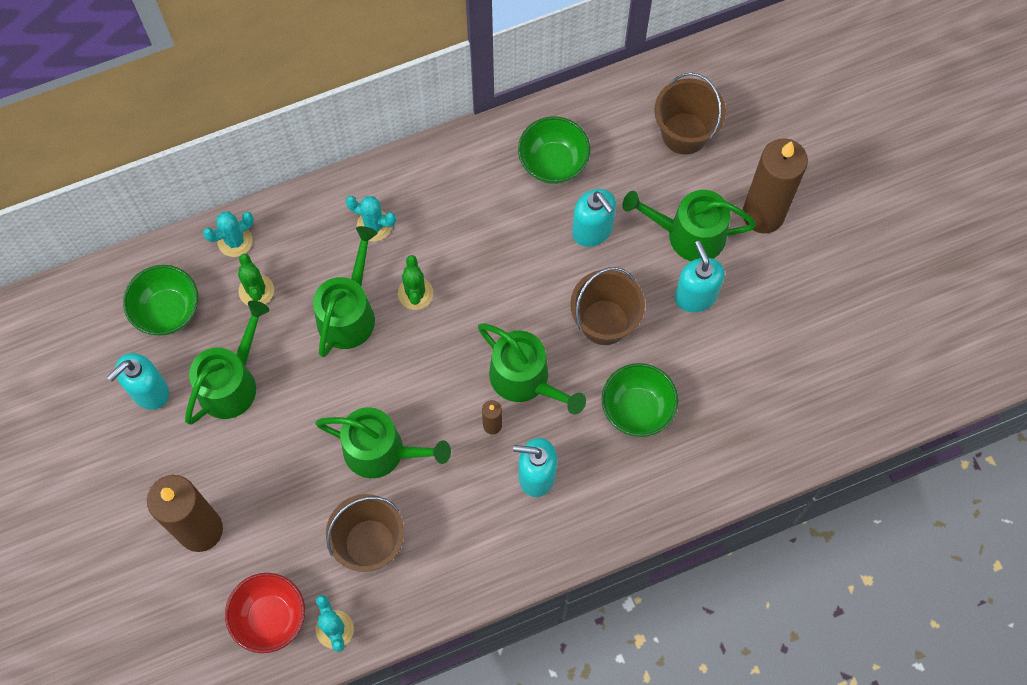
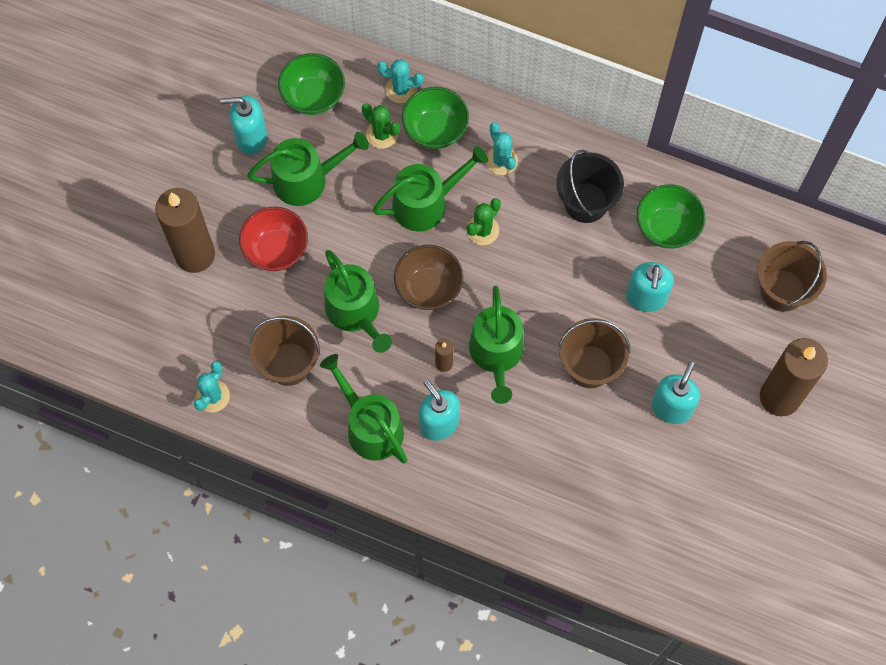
camera: 45 degrees right, 0 degrees up
(256, 291) = (382, 134): green cactus -> green cactus turned 75 degrees counterclockwise
(270, 618) = (181, 350): red bowl -> red bowl (276, 249)
(419, 377) = (428, 287): none -> brown bowl
(473, 199) = (586, 202): none -> black bucket
(637, 409) = (551, 444): green bowl -> green bowl (435, 130)
(688, 234) = (711, 362): green watering can -> green watering can (370, 426)

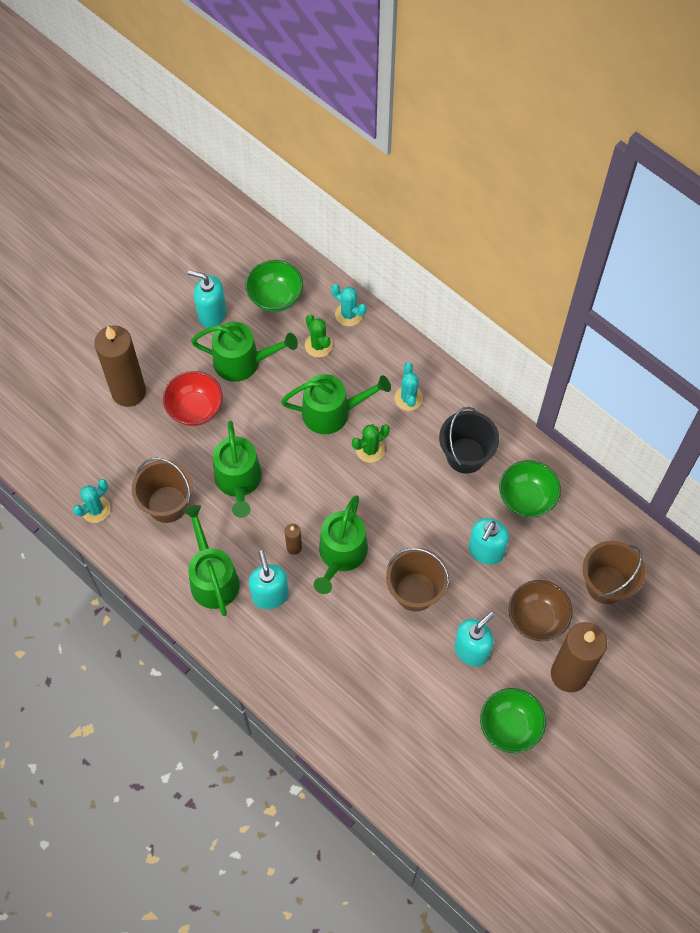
camera: 20 degrees right, 5 degrees down
(428, 287) = (306, 481): brown bowl -> brown bowl (537, 618)
(435, 130) = (363, 356): green bowl -> green bowl (510, 727)

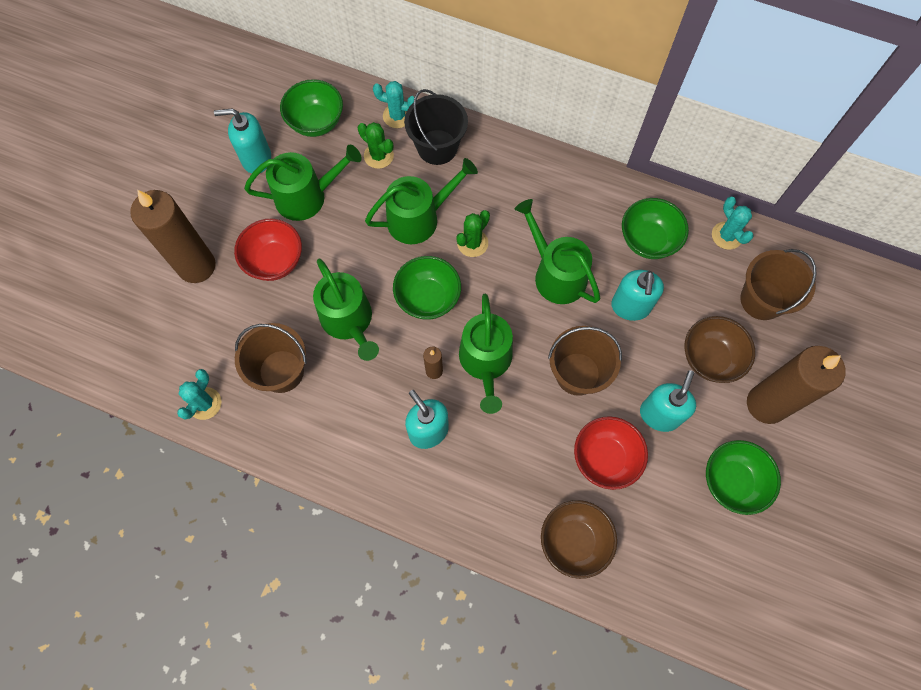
camera: 20 degrees left, 5 degrees up
(212, 578) = (360, 434): green watering can -> green watering can (555, 274)
(313, 484) = (428, 298): none -> green bowl
(355, 726) = (574, 541): none -> brown bowl
(408, 398) = (490, 179): turquoise cactus -> turquoise cactus (726, 235)
(409, 669) = (605, 458): none -> red bowl
(466, 455) = (570, 217): black bucket -> black bucket (437, 147)

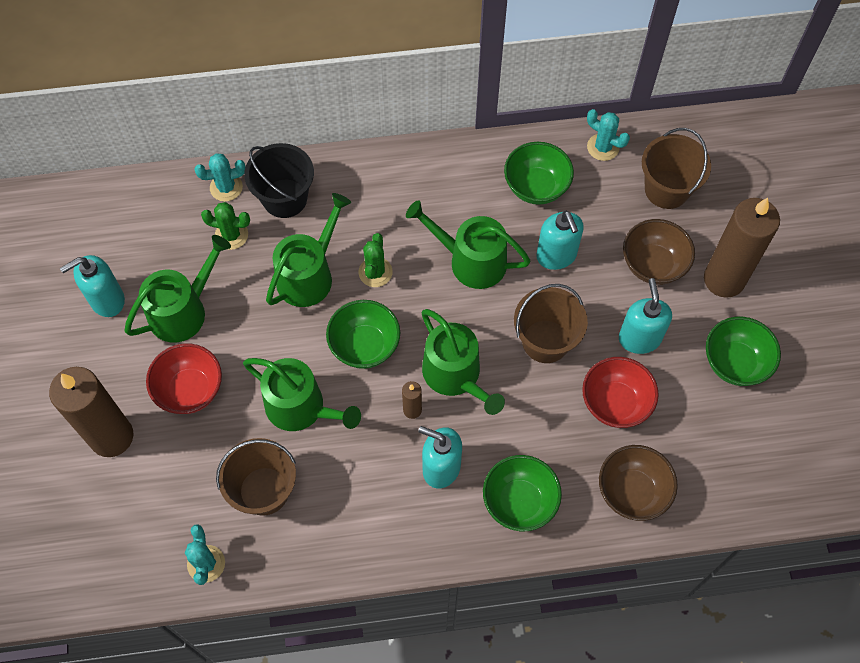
camera: 30 degrees left, 5 degrees down
(316, 122) = (146, 233): green bowl -> green bowl (519, 502)

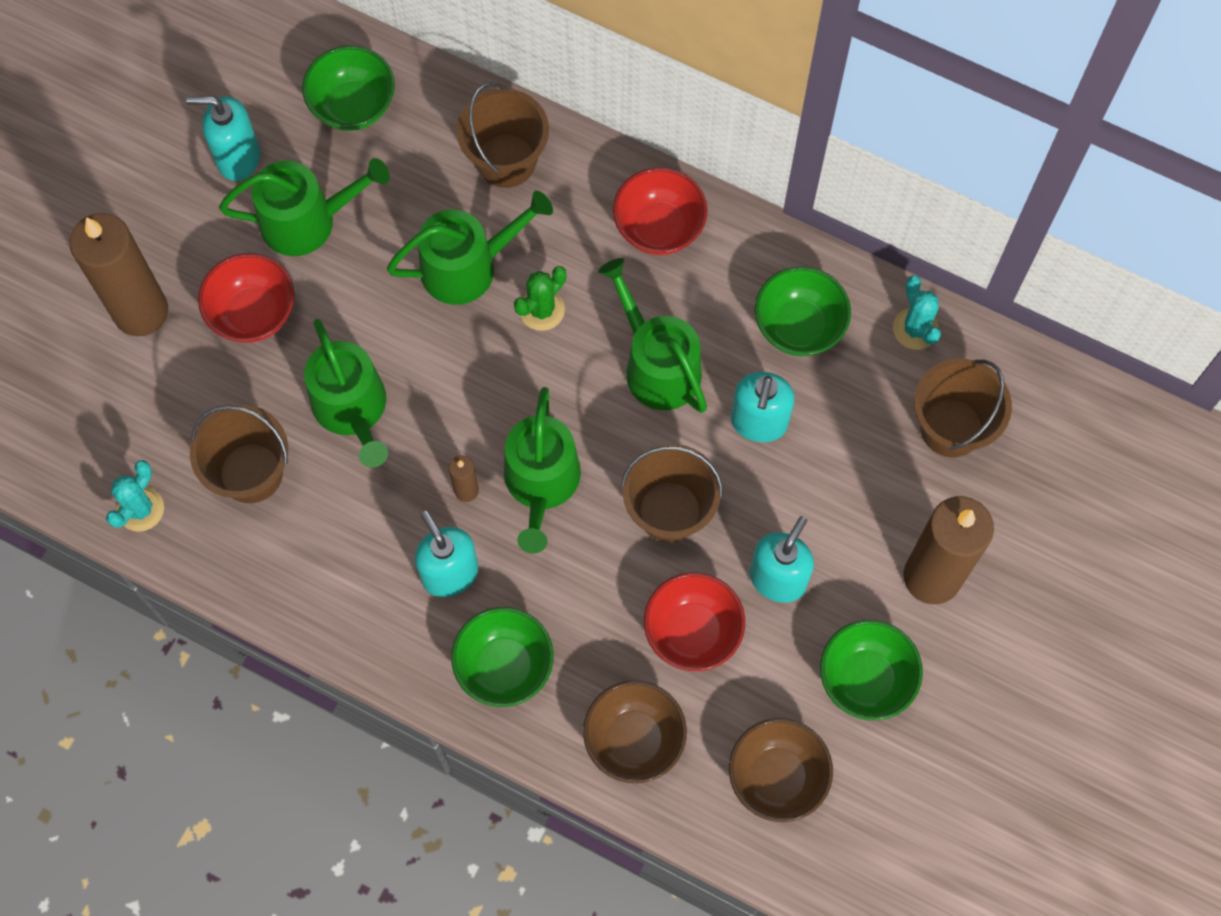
camera: 35 degrees right, 5 degrees up
(226, 187) = (451, 107): turquoise cactus -> none
(231, 235) = (418, 167): green cactus -> none
(285, 198) = (506, 160): black bucket -> brown bucket
(364, 346) = (468, 386): green bowl -> green bowl (353, 106)
(409, 181) = (659, 228): none -> red bowl
(653, 265) = (862, 505): brown bowl -> brown bowl (777, 777)

